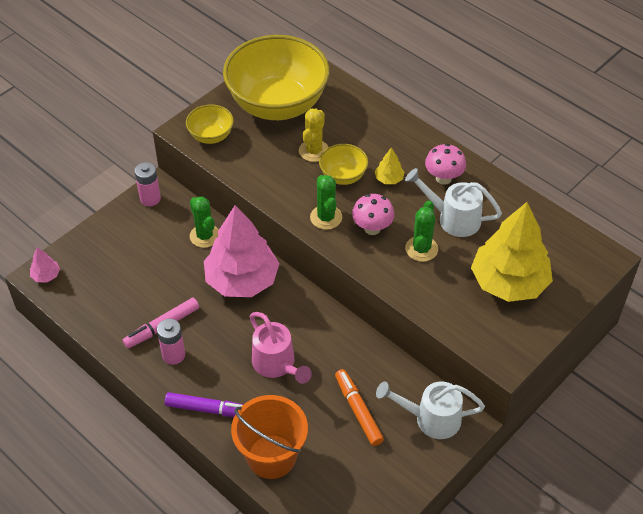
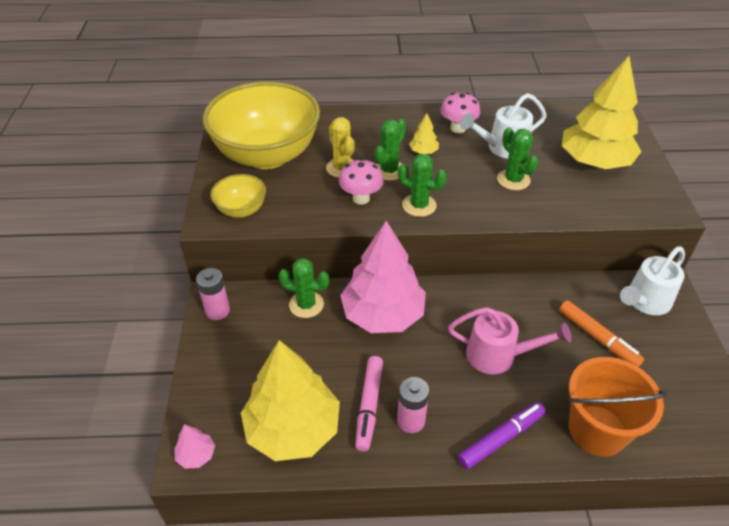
camera: 45 degrees left, 5 degrees down
(107, 304) = (293, 428): none -> yellow tree
(343, 176) = (389, 170): yellow bowl -> green cactus
(358, 410) = (598, 338): orange marker -> orange marker turned 150 degrees counterclockwise
(372, 228) = (462, 190): pink mushroom -> pink mushroom (361, 198)

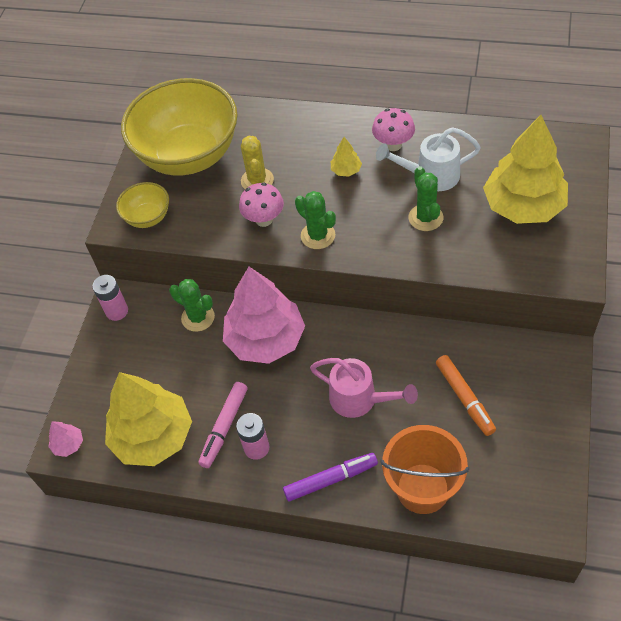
camera: 20 degrees right, 10 degrees up
(389, 170) = (303, 189): green cactus -> none
(644, 302) = (531, 367): white watering can -> none

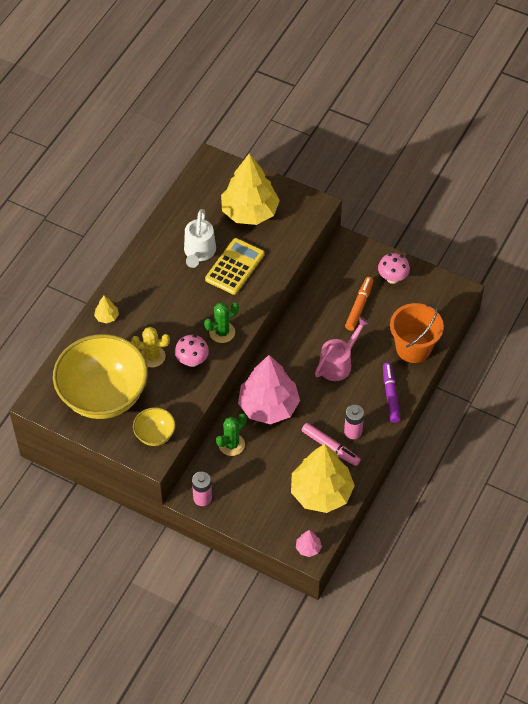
camera: 80 degrees left, 0 degrees up
(346, 170) = (169, 300): yellow tree -> yellow tree (107, 317)
(393, 145) = (159, 265): pink mushroom -> pink mushroom (392, 278)
(425, 218) = (235, 267): green cactus -> yellow calculator
(464, 398) = (359, 306): orange marker -> orange marker turned 60 degrees counterclockwise

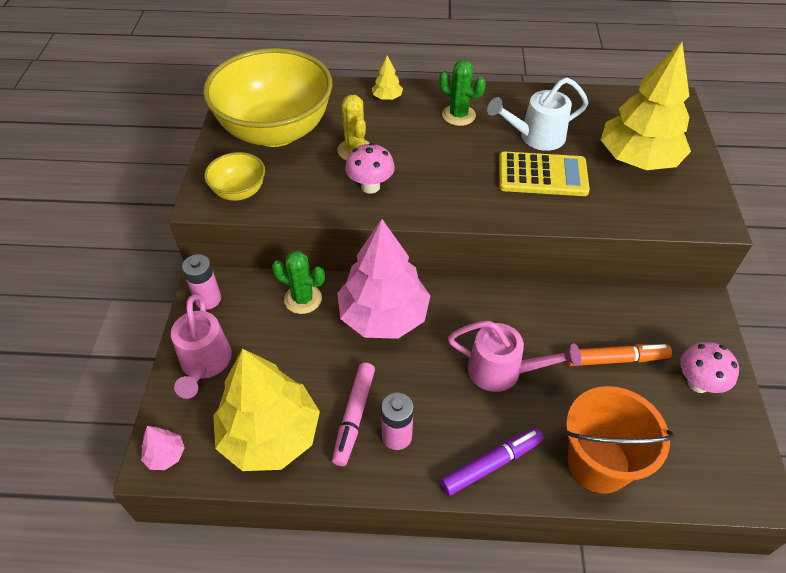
camera: 65 degrees right, 5 degrees down
(222, 332) = (433, 198): green cactus -> green cactus (458, 115)
(254, 513) = (204, 364): none -> pink watering can

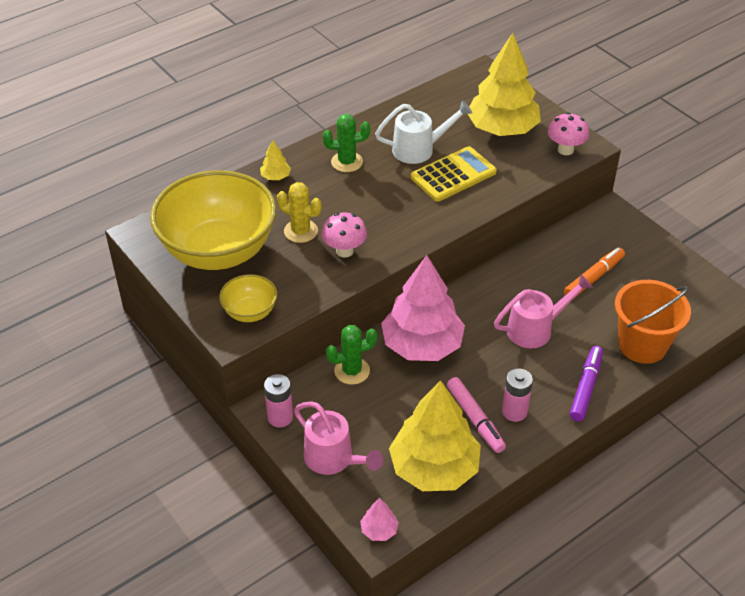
camera: 40 degrees left, 5 degrees down
(535, 137) = (419, 149): white watering can -> white watering can turned 135 degrees counterclockwise
(698, 383) = (651, 262): pink mushroom -> pink mushroom (565, 150)

